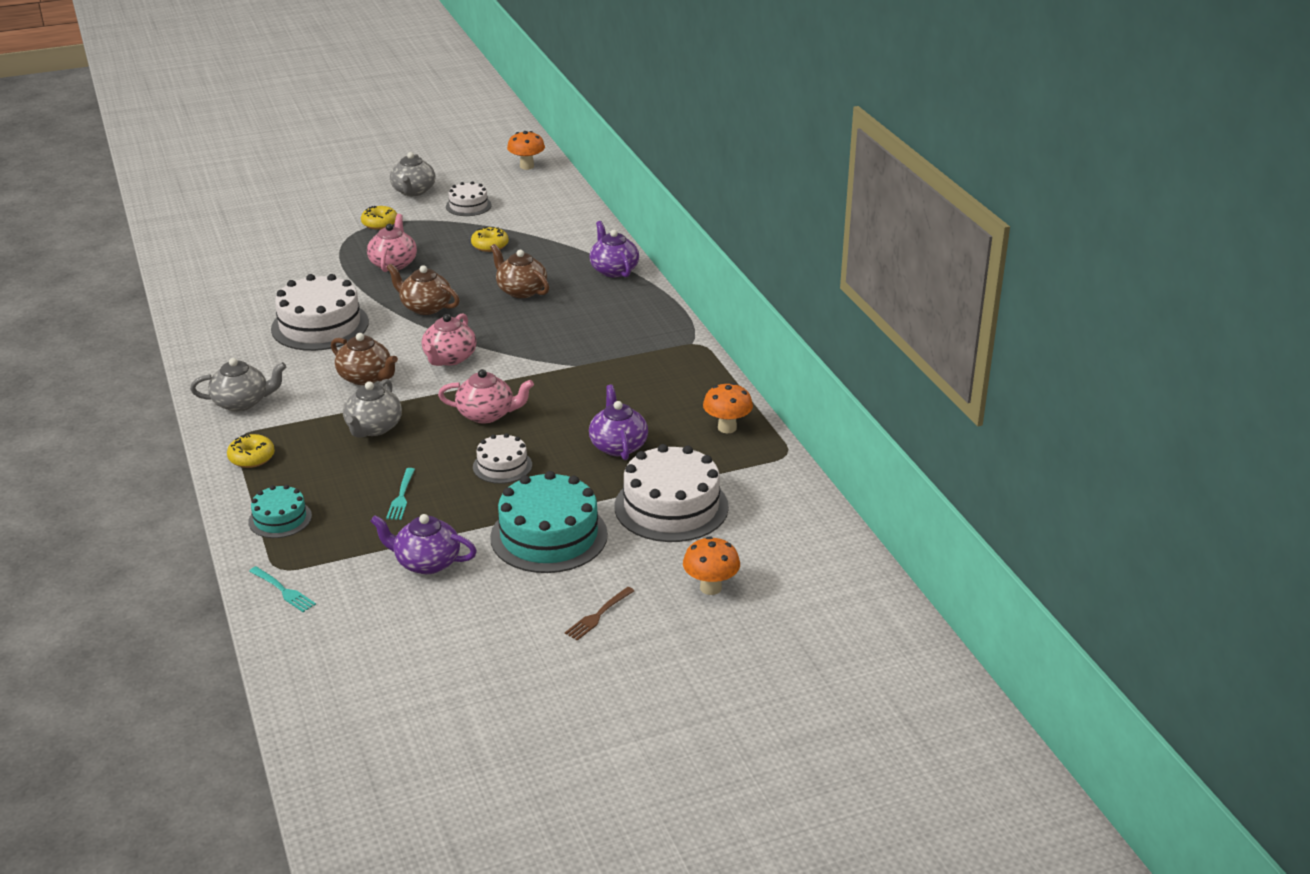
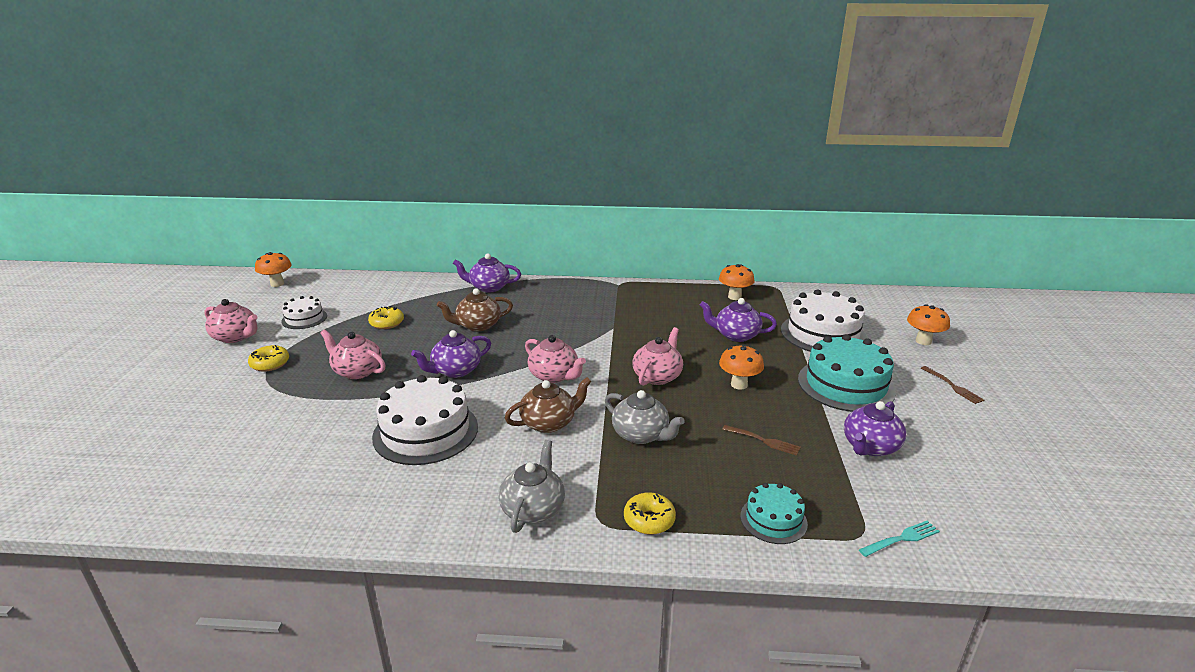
camera: 65 degrees left, 5 degrees down
(401, 496) = (763, 440): turquoise fork -> brown fork
(413, 191) = (236, 337): grey teapot -> pink teapot
(425, 307) = (455, 370): brown teapot -> purple teapot
(502, 466) = (739, 384): white cake -> orange mushroom

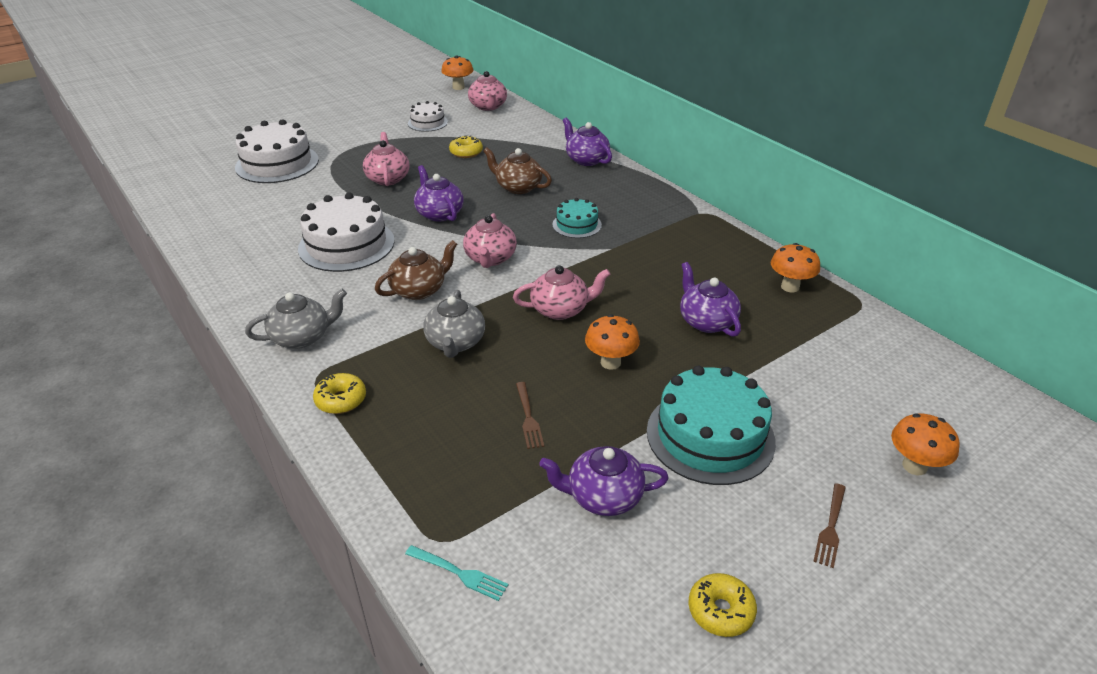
camera: 50 degrees right, 10 degrees up
(236, 337) = (372, 116): pink teapot -> pink teapot (488, 107)
(270, 364) = (356, 146): yellow donut -> yellow donut (720, 611)
(455, 370) = (439, 213): purple teapot -> purple teapot turned 45 degrees clockwise
(549, 423) = (419, 290): brown teapot -> brown teapot turned 60 degrees counterclockwise
(773, 519) = (408, 472): turquoise cake -> turquoise cake (577, 225)
(823, 334) = (804, 378): white cake -> white cake (277, 163)

